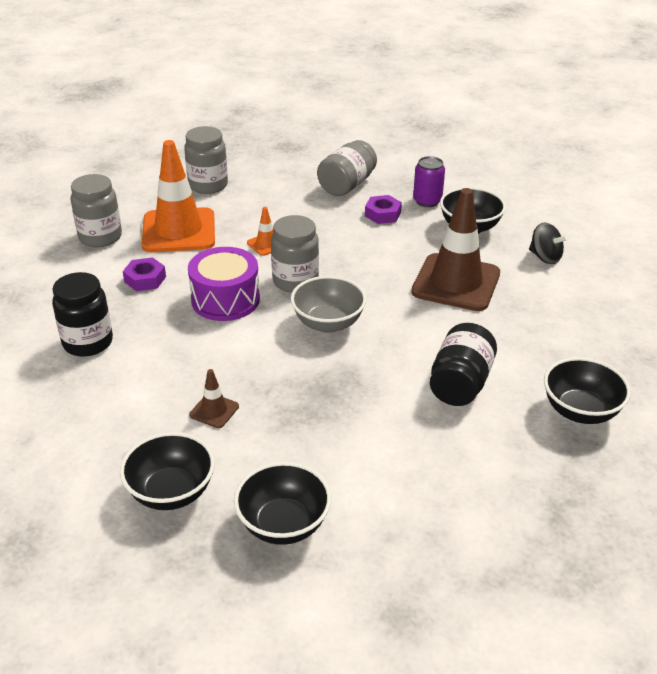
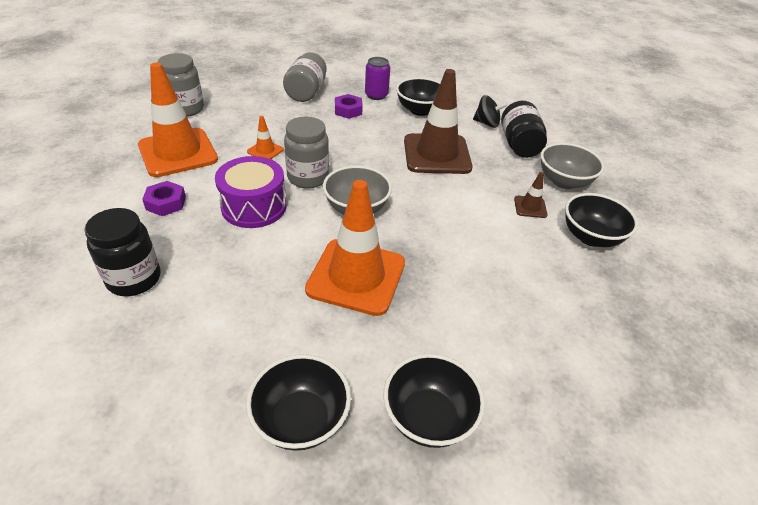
camera: 25 degrees left, 5 degrees up
(100, 237) = (101, 171): grey jar -> none
(214, 411) = (299, 317): brown traffic cone -> brown traffic cone (530, 207)
(289, 388) = (356, 276): none -> orange traffic cone
(460, 383) = (492, 236): black jar -> black jar (519, 145)
(595, 344) = (564, 181): none -> grey bowl

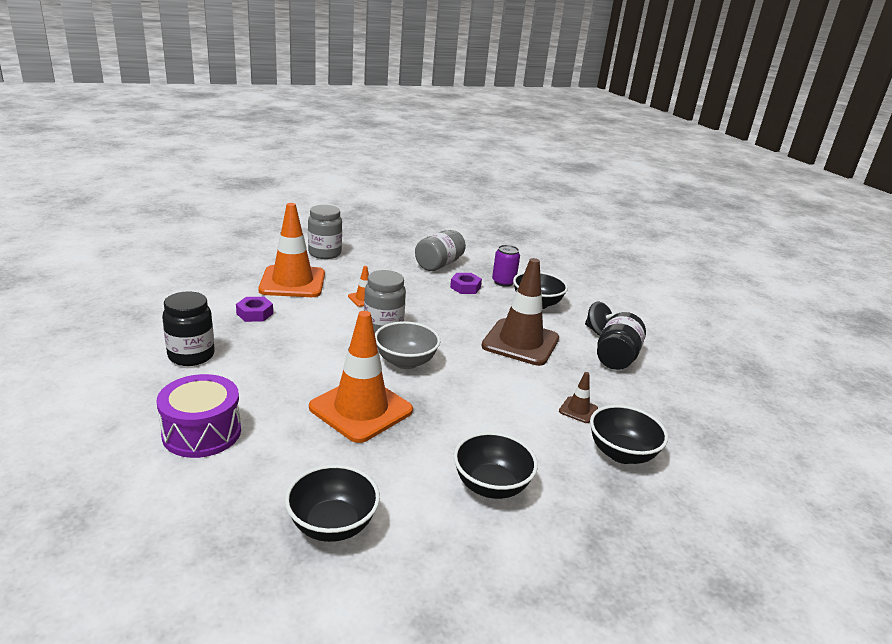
camera: 25 degrees right, 15 degrees down
(254, 206) = (320, 335): purple drum -> purple drum (202, 432)
(301, 419) = (232, 486): black bowl -> black bowl (491, 486)
(564, 181) = (637, 400): grey bowl -> none

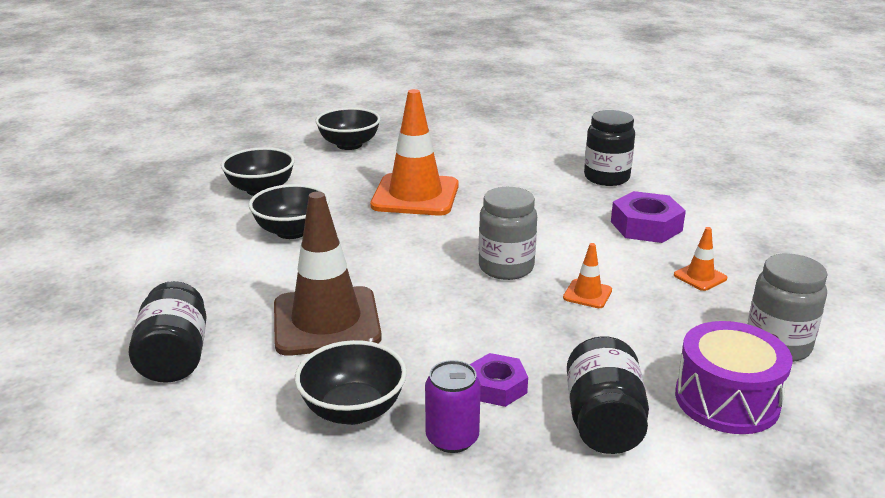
camera: 150 degrees right, 0 degrees up
(202, 432) = (497, 149): purple drum -> purple drum (727, 400)
(255, 313) = (646, 226): purple nut -> purple nut, size x1.54
(292, 282) = (700, 277): orange traffic cone -> orange traffic cone, size x0.43
(405, 362) = (431, 243): grey bowl -> none
(439, 264) = (603, 422): grey jar -> black jar
(578, 410) = (208, 268): brown traffic cone -> none
(598, 331) = (218, 397): black spinning top -> none
(621, 453) = (150, 246): black bowl -> black bowl (292, 231)

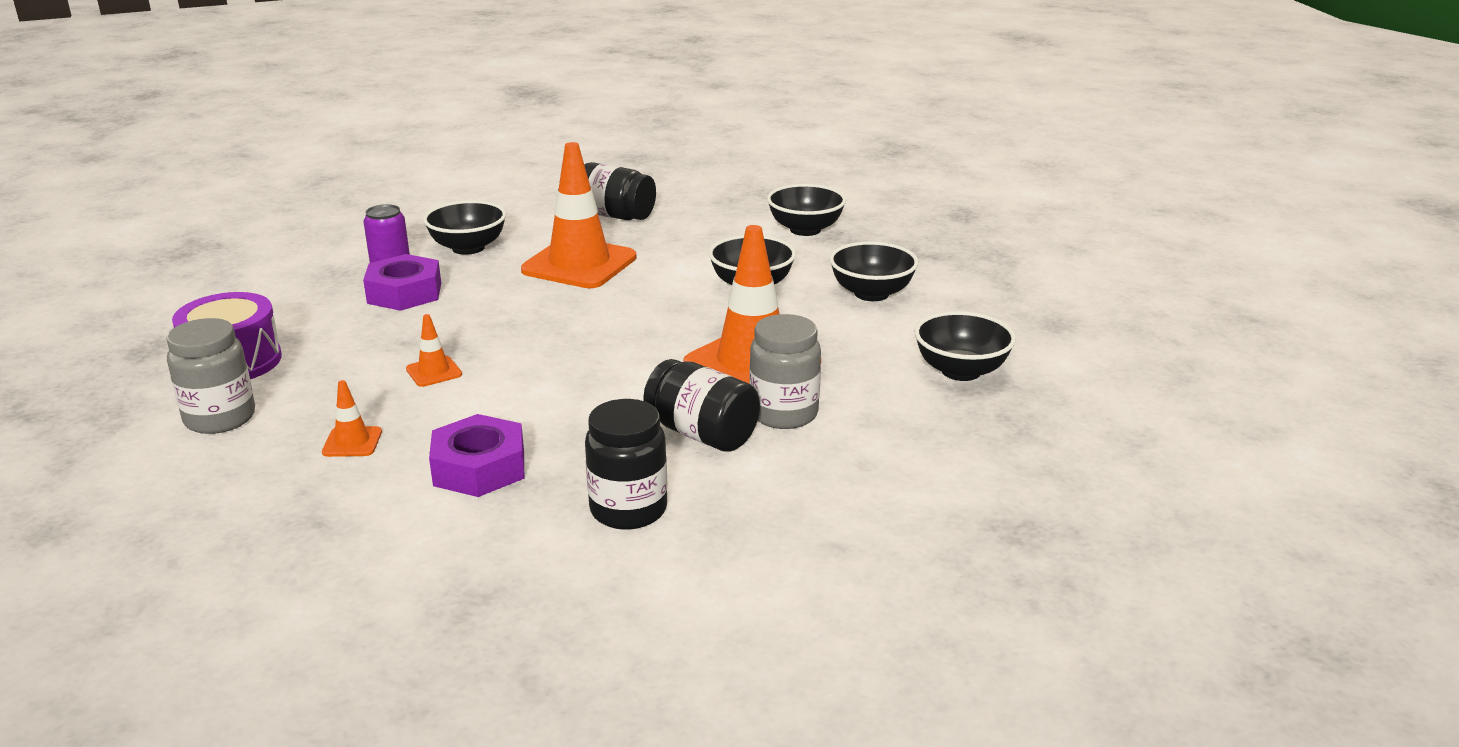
camera: 125 degrees right, 0 degrees up
(141, 246) = (805, 229): none -> black bowl
(326, 321) = (579, 264): brown traffic cone -> orange traffic cone
(497, 387) = (404, 293): purple nut -> purple nut, size x1.54
(506, 268) = (535, 354): grey jar -> grey jar (783, 414)
(603, 422) = (309, 311): black jar -> black jar (702, 434)

